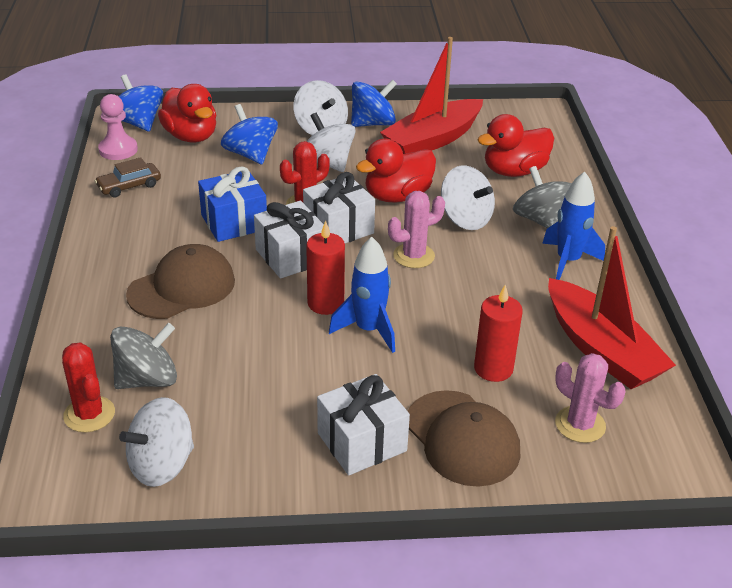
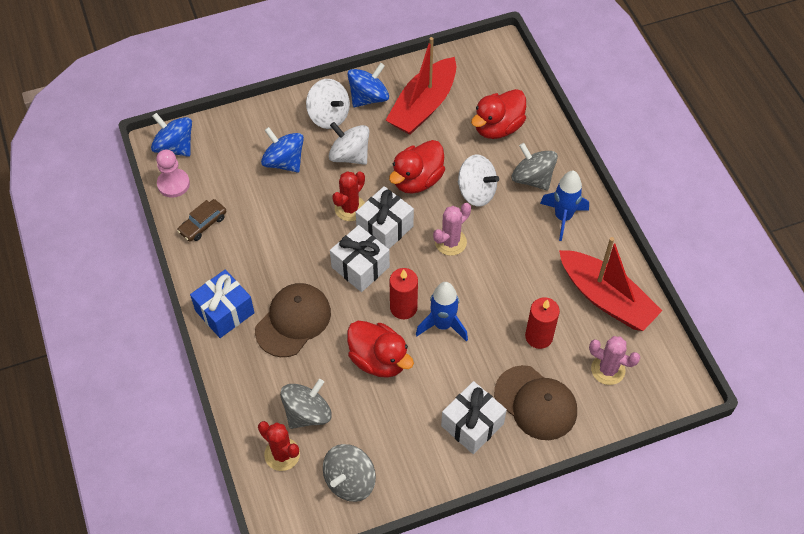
camera: 15 degrees left, 20 degrees up
(161, 465) = (349, 481): white spinning top -> grey spinning top
(191, 136) = (226, 152): red duck -> red duck (378, 359)
(234, 222) = (303, 242): blue gift -> blue gift (225, 312)

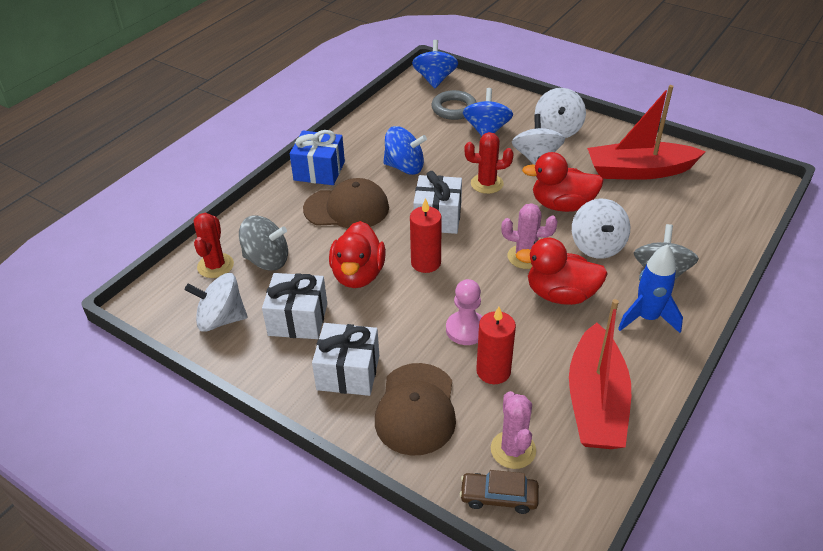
camera: 55 degrees right, 15 degrees down
(173, 184) = (403, 94): pink pawn -> pink pawn (466, 329)
(203, 224) = (384, 123): brown car -> brown car (499, 497)
(232, 162) = (454, 109): none -> grey ring
(349, 481) = (221, 319): grey spinning top -> white spinning top
(368, 97) = (604, 140): blue spinning top -> blue spinning top (405, 167)
(385, 228) = (492, 211): white gift -> white gift (298, 319)
(443, 325) = (434, 296): blue rocket -> none
(498, 127) = (682, 224): red duck -> red duck (560, 294)

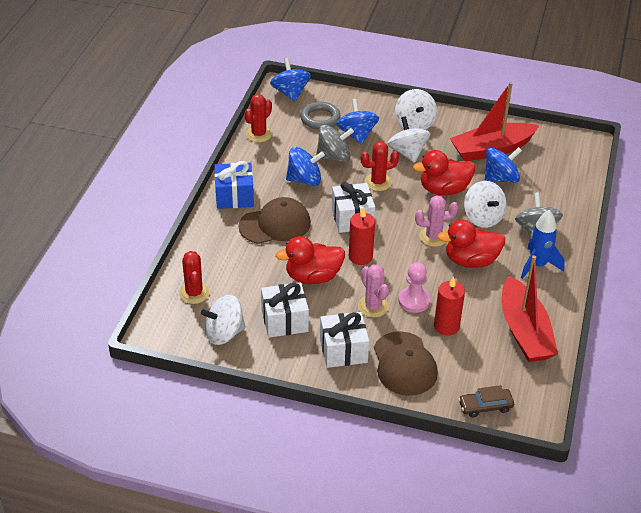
camera: 20 degrees left, 0 degrees up
(267, 260) = (233, 280): grey spinning top -> grey spinning top (334, 157)
(358, 275) = (313, 277): red duck -> red duck turned 90 degrees clockwise
(380, 114) = (259, 134): none -> red cactus
(513, 450) = (482, 375): pink cactus -> pink cactus (373, 306)
(638, 205) = (500, 178): none -> blue spinning top

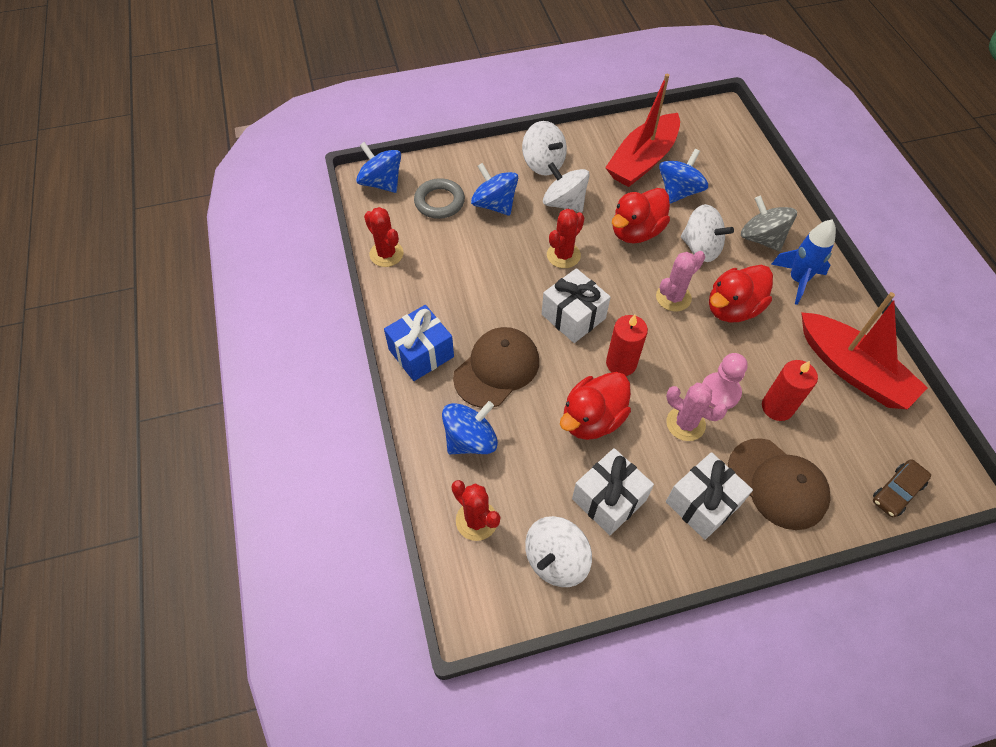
camera: 30 degrees left, 15 degrees up
(259, 134) = (386, 254): red cactus -> red cactus turned 45 degrees counterclockwise
(304, 180) = (483, 290): blue spinning top -> blue spinning top (470, 439)
(334, 157) = (492, 245): grey spinning top -> none

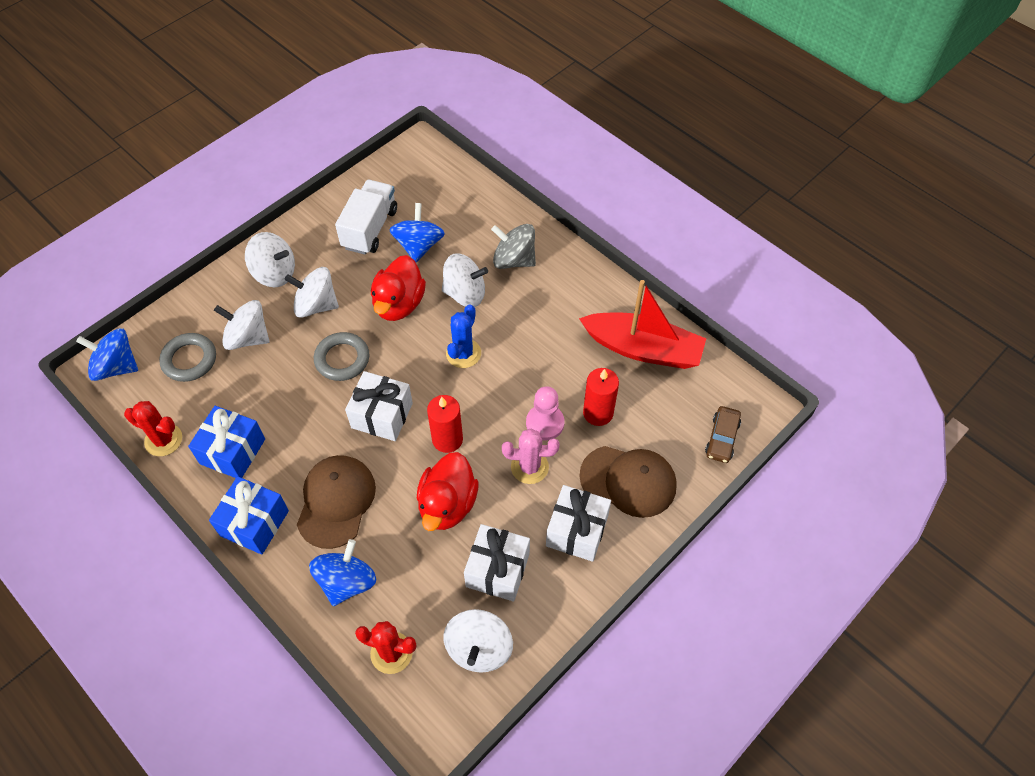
camera: 30 degrees left, 0 degrees up
(434, 288) = (232, 451): none -> blue gift
(494, 204) = (247, 337): blue spinning top -> white spinning top
(563, 255) = (342, 359): red cactus -> grey ring
(642, 160) = (370, 228): red boat -> white truck
(673, 297) = (463, 353): pink cactus -> blue cactus
(732, 308) = (520, 339): red duck -> none
(797, 280) = (562, 286): blue rocket -> none

